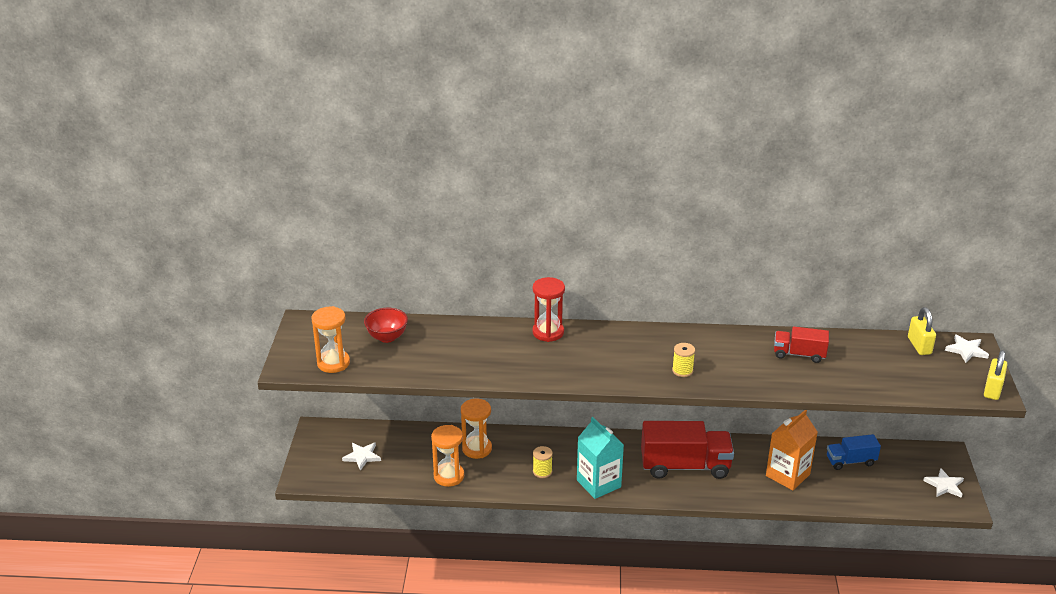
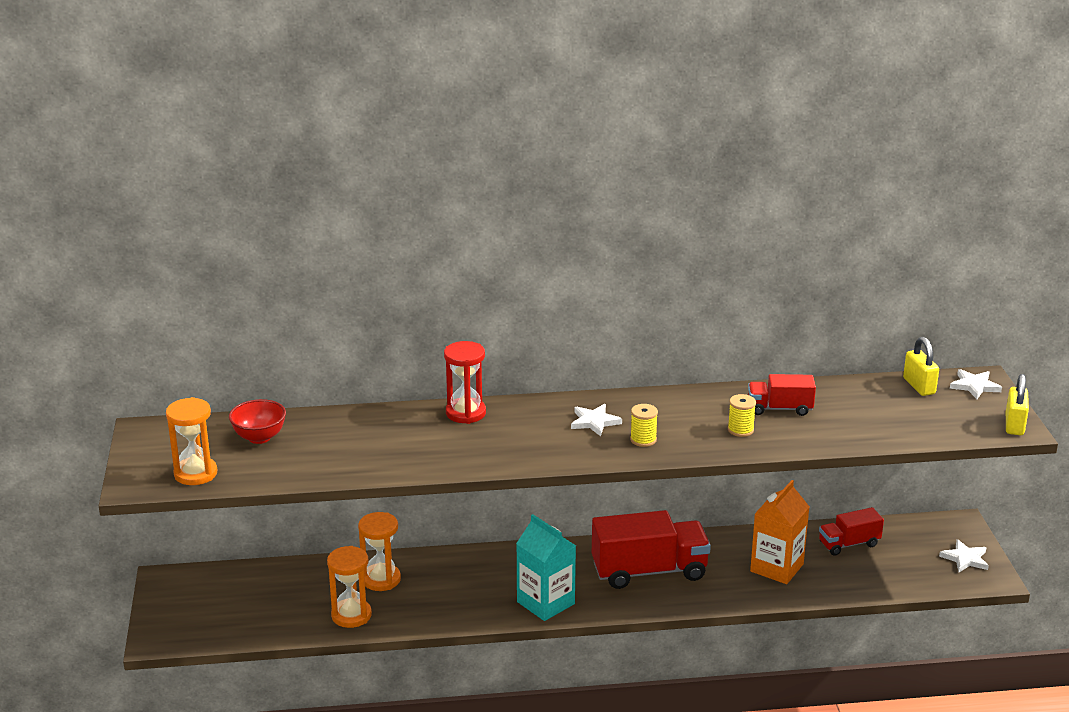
camera: 10 degrees left, 5 degrees down
(362, 456) = (232, 605): white star -> white star (594, 422)
(542, 471) = (471, 597): yellow spool -> yellow spool (740, 430)
(850, 461) = (849, 544): blue truck -> red truck

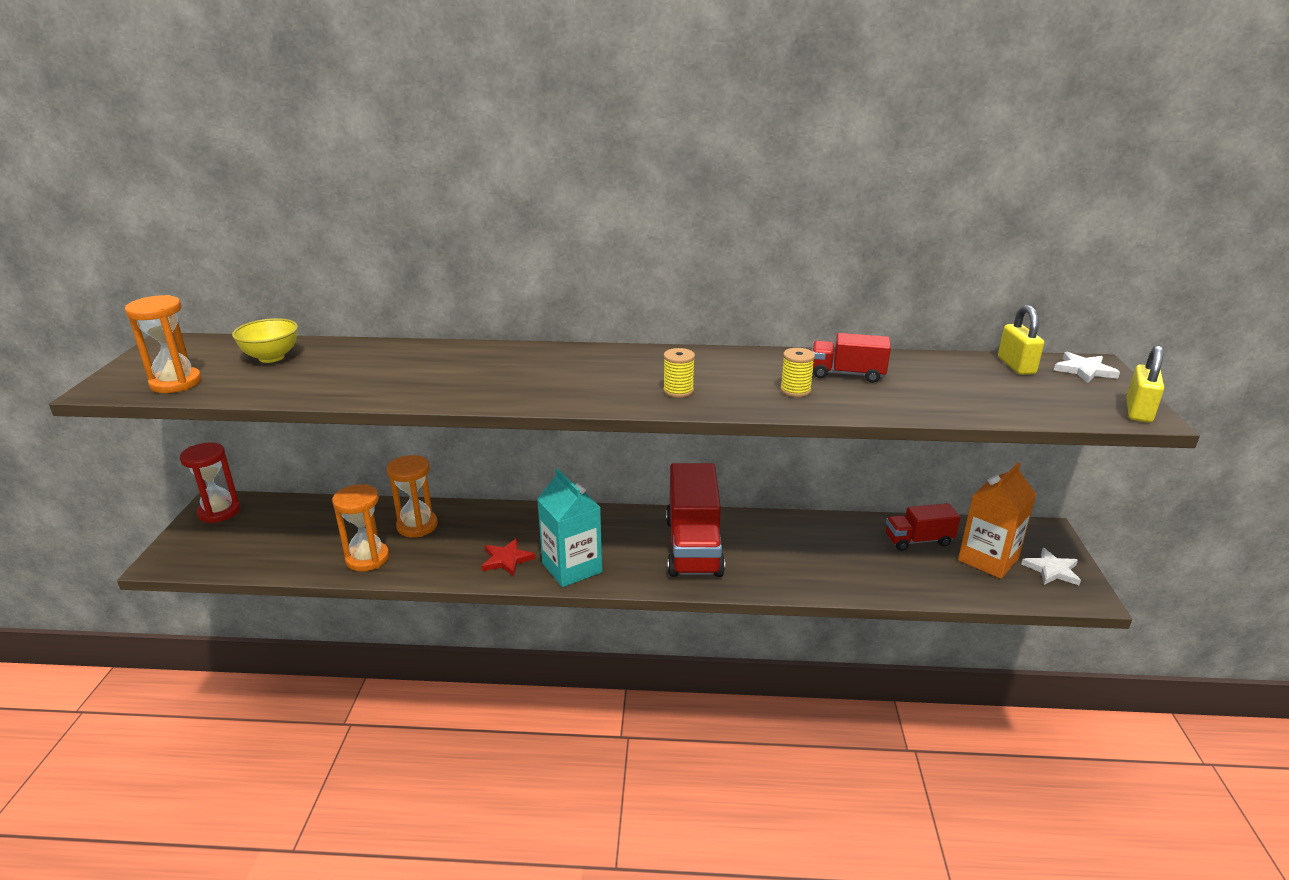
camera: 10 degrees right, 0 degrees up
(259, 437) = (271, 357): red bowl -> yellow bowl
(465, 413) = (498, 353): red hourglass -> red hourglass (219, 512)
(482, 602) = (507, 559): none -> red star
(594, 422) = (631, 370): white star -> none
(649, 571) = (693, 546): red truck -> red truck turned 90 degrees clockwise
(777, 568) = (833, 557): orange carton -> orange carton (988, 559)

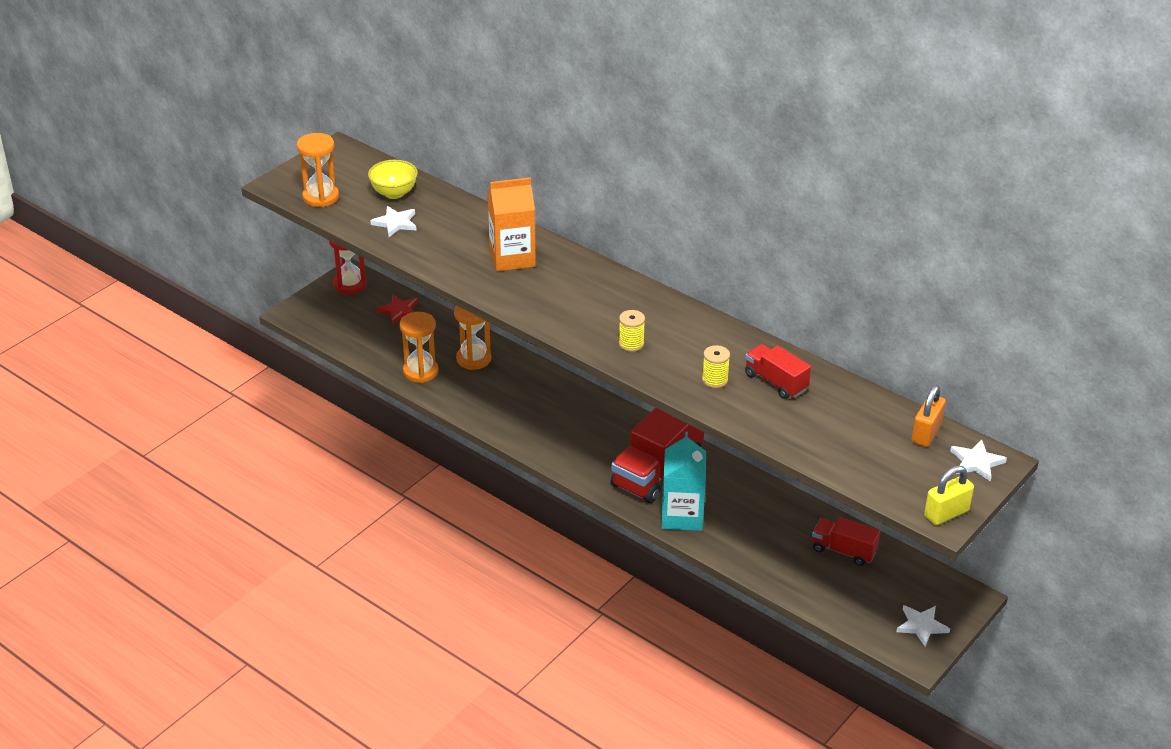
camera: 35 degrees right, 10 degrees up
(297, 378) = (395, 223): none -> white star
(507, 559) = (512, 417): red star -> red star (399, 311)
(572, 568) = (551, 445): turquoise carton -> turquoise carton (682, 516)
(988, 559) = (880, 592): orange carton -> orange carton (512, 258)
(1016, 366) = (926, 433): yellow padlock -> orange padlock

